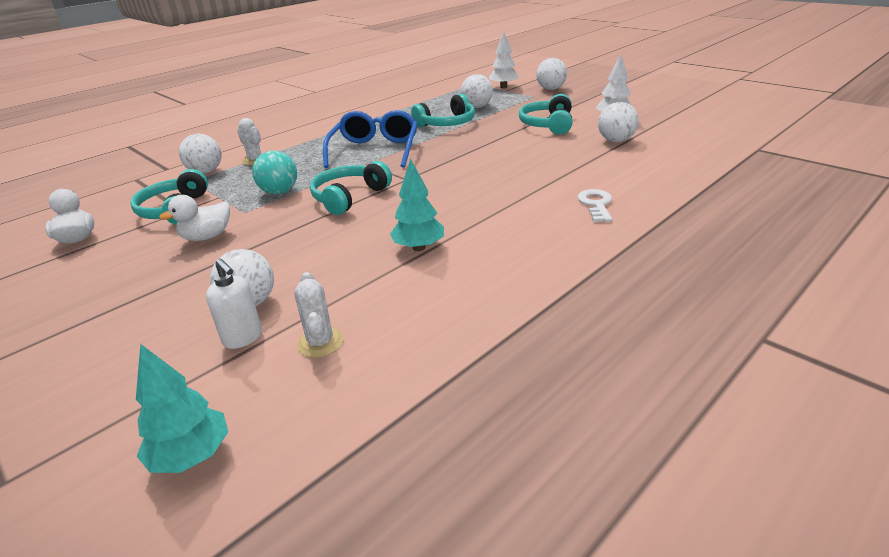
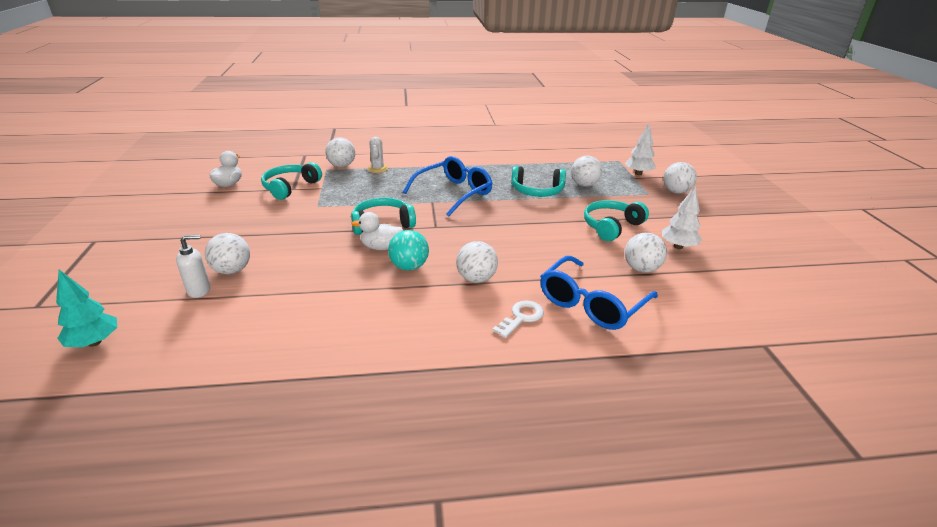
camera: 35 degrees right, 0 degrees up
(207, 237) = (277, 214): white duck -> white duck (381, 247)
(243, 338) = (199, 290): white soap dispenser -> white soap dispenser turned 105 degrees counterclockwise
(279, 192) = (354, 200): turquoise ball -> turquoise ball (409, 267)
(320, 342) = (222, 316): white cactus -> none
(419, 247) = (359, 284): turquoise tree -> none
(513, 197) = (476, 279): none -> white ball
(624, 173) = (592, 303): none -> blue glasses

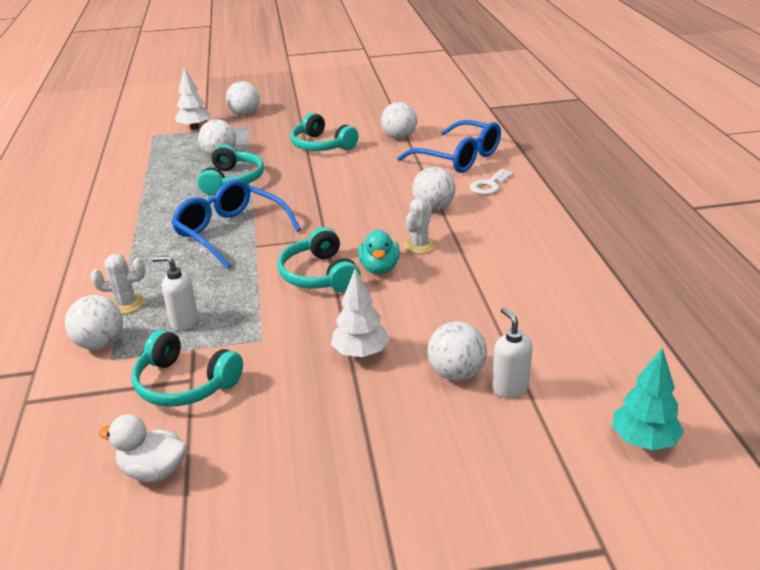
camera: 90 degrees left, 0 degrees up
(349, 184) = (184, 322): none -> white soap dispenser
(381, 247) = (379, 268): white duck -> turquoise duck
(409, 267) = (419, 245): turquoise ball -> white cactus
(521, 317) = (489, 185): white key -> white key turned 90 degrees counterclockwise
(678, 246) = (358, 121): white tree -> white tree (361, 353)

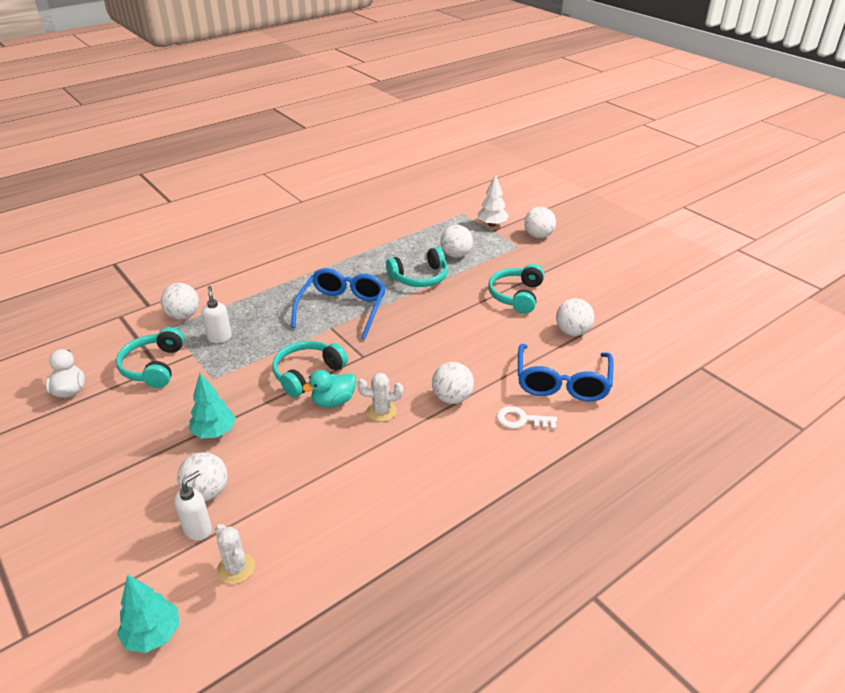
camera: 60 degrees right, 5 degrees up
(126, 304) = (230, 305): white cactus -> white cactus (236, 568)
(361, 353) = (214, 432): white tree -> turquoise tree

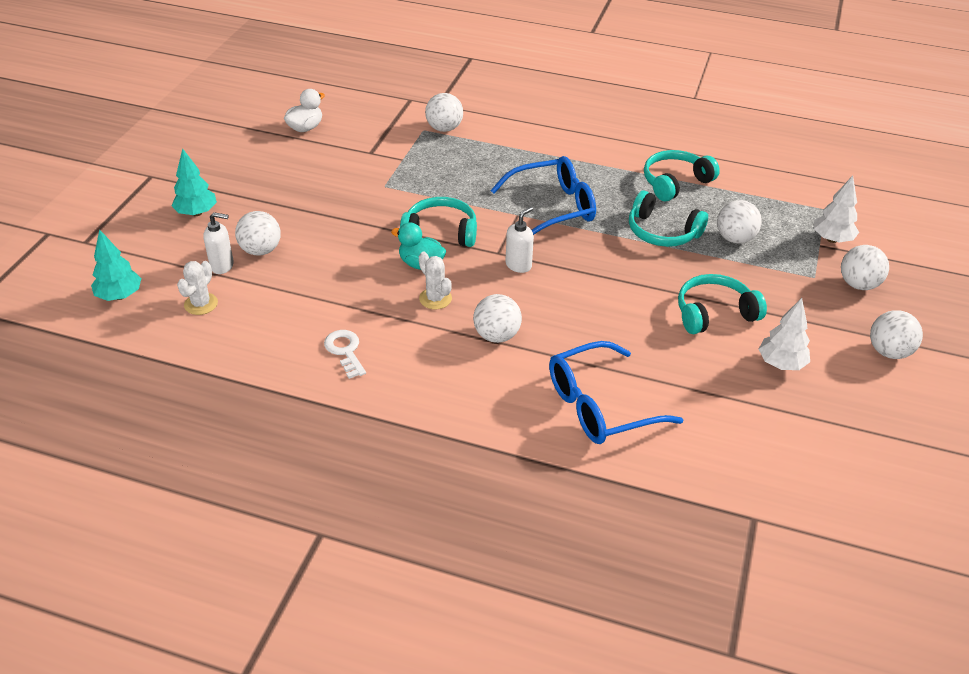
camera: 55 degrees right, 5 degrees up
(154, 366) = (368, 149): turquoise headphones -> turquoise headphones (675, 183)
(214, 432) = (325, 220): turquoise tree -> turquoise tree (196, 213)
(219, 337) = (437, 161): white soap dispenser -> white soap dispenser (518, 265)
(521, 420) = (511, 397): white key -> white key (345, 351)
(572, 332) = (698, 382): white ball -> white ball (889, 352)
(581, 294) = (781, 364): none -> white tree

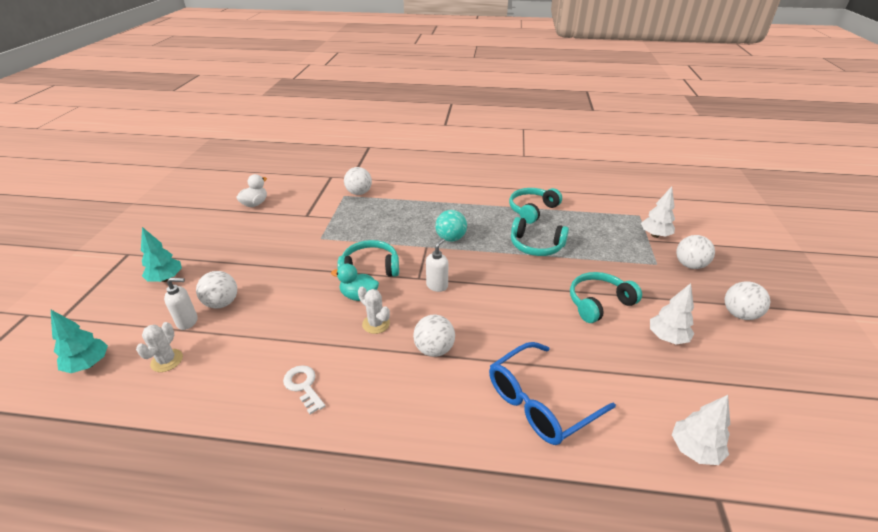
camera: 10 degrees left, 5 degrees down
(552, 208) = (450, 238): blue glasses -> turquoise ball
(735, 238) = (589, 243): white ball -> none
(752, 474) = (694, 449): none -> white tree

